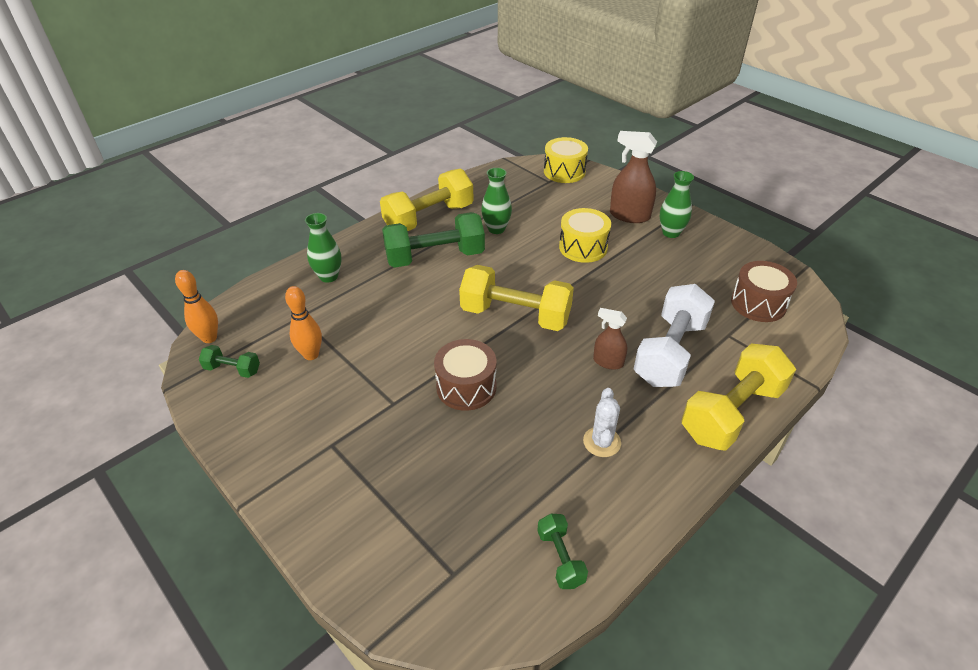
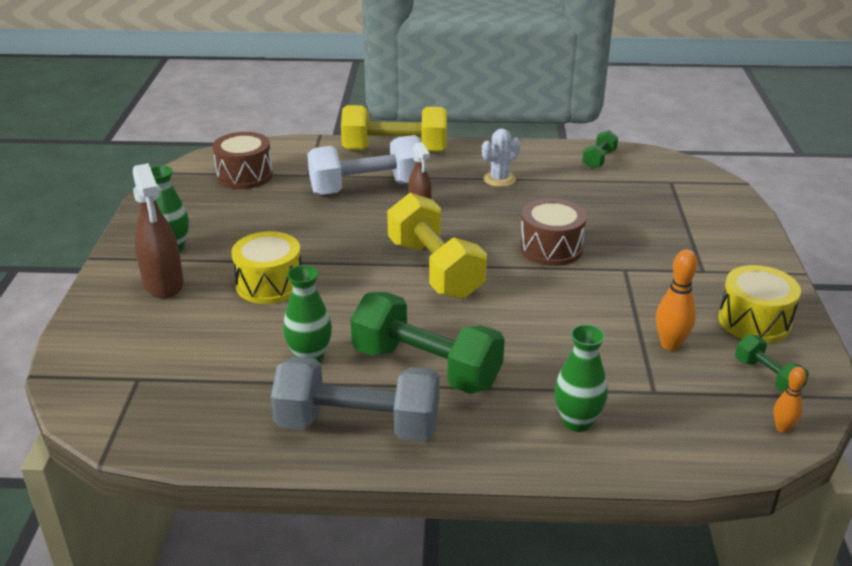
camera: 135 degrees left, 10 degrees down
(209, 338) = (782, 428): orange bowling pin -> orange bowling pin, size x0.63
(429, 218) = (358, 426): yellow dumbbell -> grey dumbbell
(564, 171) = (93, 379): yellow drum -> yellow drum (754, 321)

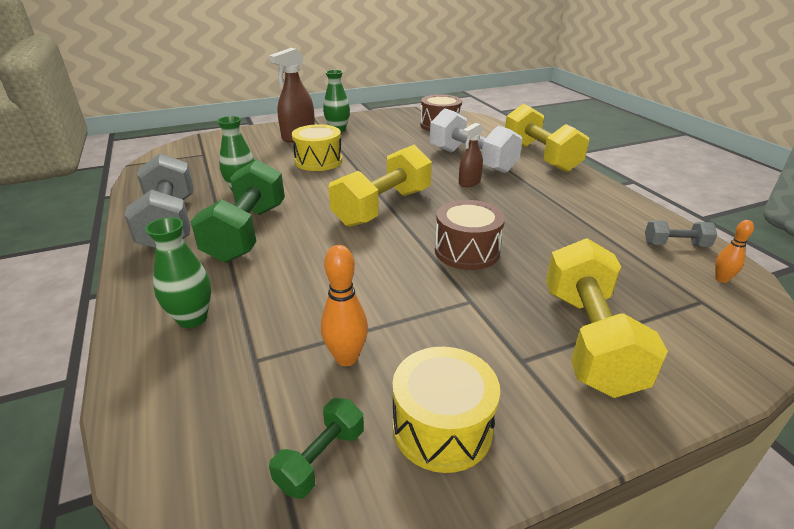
camera: 65 degrees right, 0 degrees up
(499, 179) = (556, 204): white cactus -> none
(599, 159) = (675, 245): green dumbbell -> grey dumbbell
(692, 238) = (588, 339): none -> yellow dumbbell
(782, 428) = (210, 490): orange bowling pin -> orange bowling pin (721, 279)

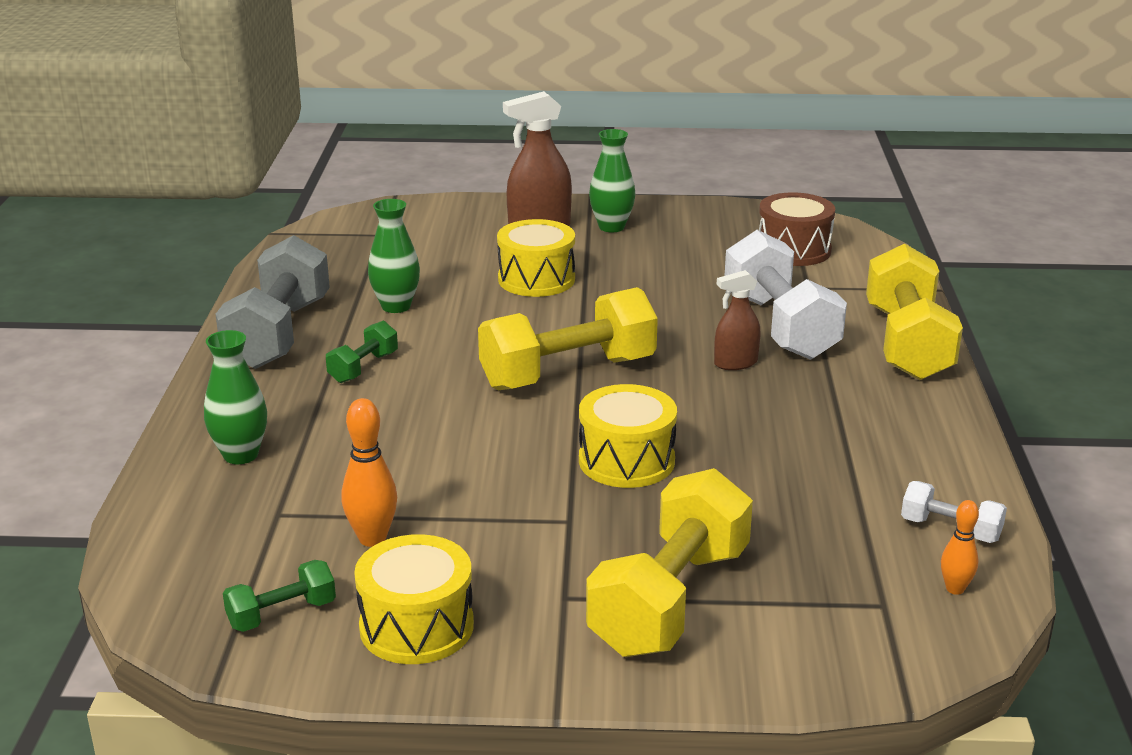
camera: 25 degrees right, 5 degrees down
(247, 232) = (363, 367): green dumbbell -> green dumbbell, size x0.47
(467, 251) = (626, 461): brown drum -> yellow drum
(675, 245) = (950, 530): grey dumbbell -> white dumbbell

